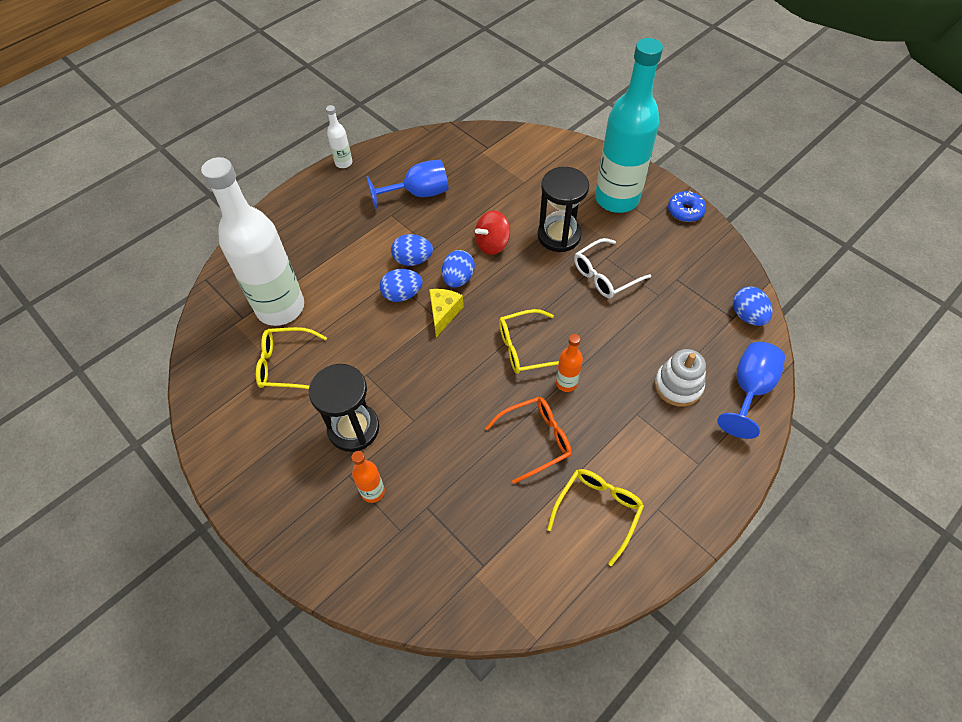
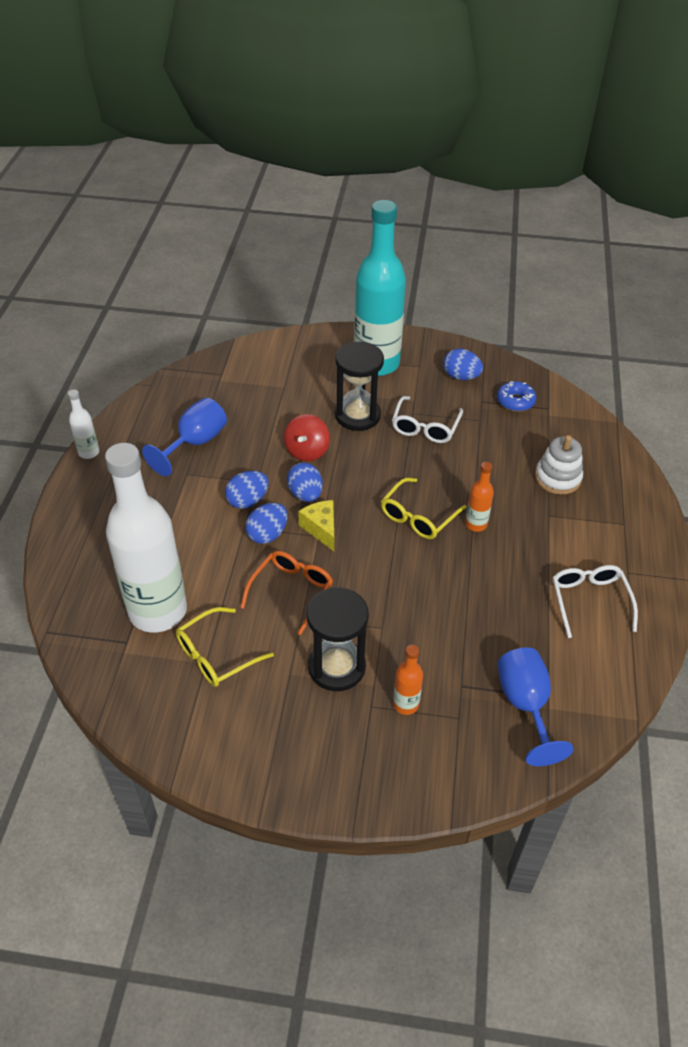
camera: 40 degrees left, 10 degrees down
(536, 439) = (495, 580): orange glasses -> orange glasses (292, 591)
(598, 510) = (589, 601): yellow glasses -> white glasses
(685, 211) = (439, 347): blue donut -> blue donut (515, 401)
(747, 316) = (557, 401): blue egg -> blue egg (461, 376)
(749, 389) = (607, 452): blue goblet -> blue goblet (525, 705)

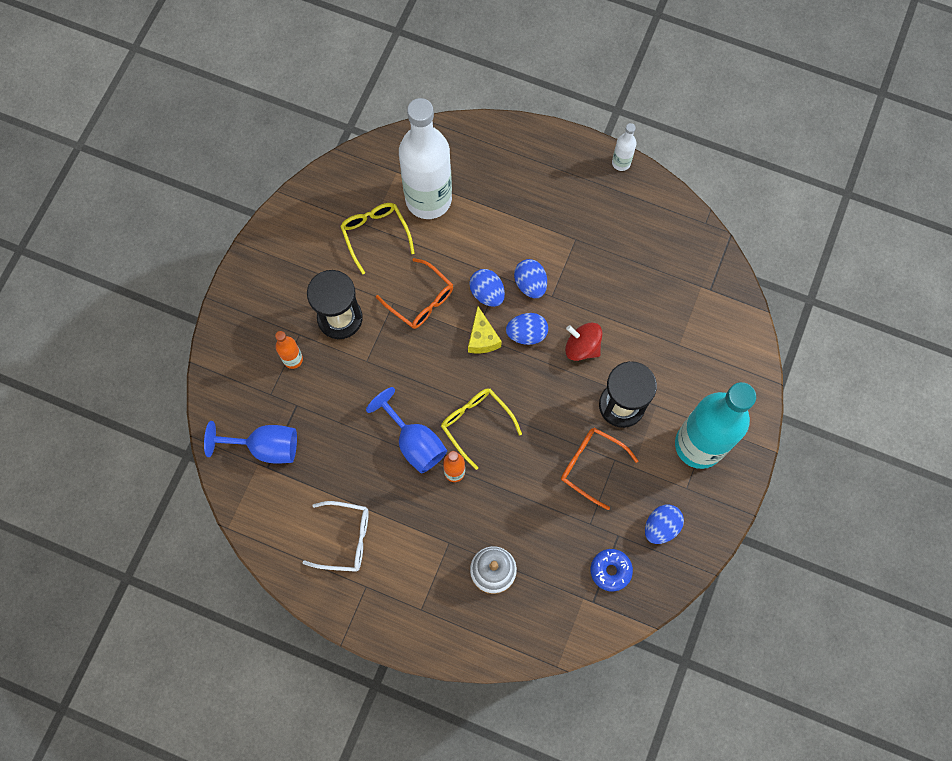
camera: 105 degrees right, 25 degrees up
(195, 443) = (614, 251): blue goblet -> blue goblet (414, 442)
(321, 529) = (482, 338): yellow cheese -> yellow cheese turned 90 degrees clockwise
(425, 427) = (591, 465): white glasses -> orange glasses

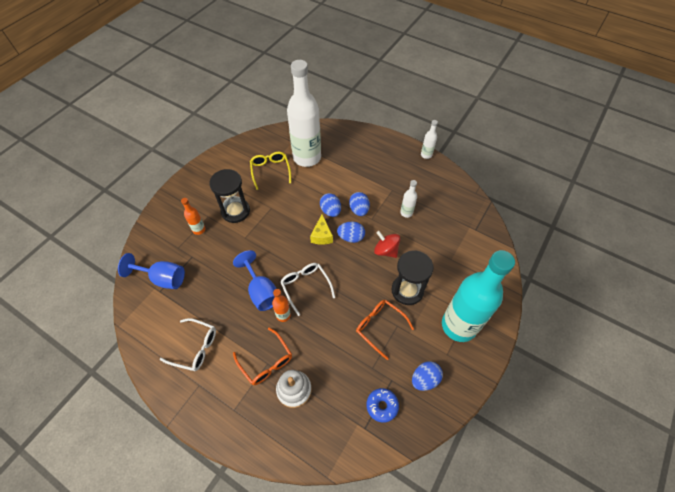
camera: 10 degrees right, 15 degrees down
(421, 300) = (288, 209): orange glasses -> orange glasses (266, 362)
(476, 424) = (305, 286): yellow glasses -> white glasses
(603, 277) = (406, 213): none -> white bottle

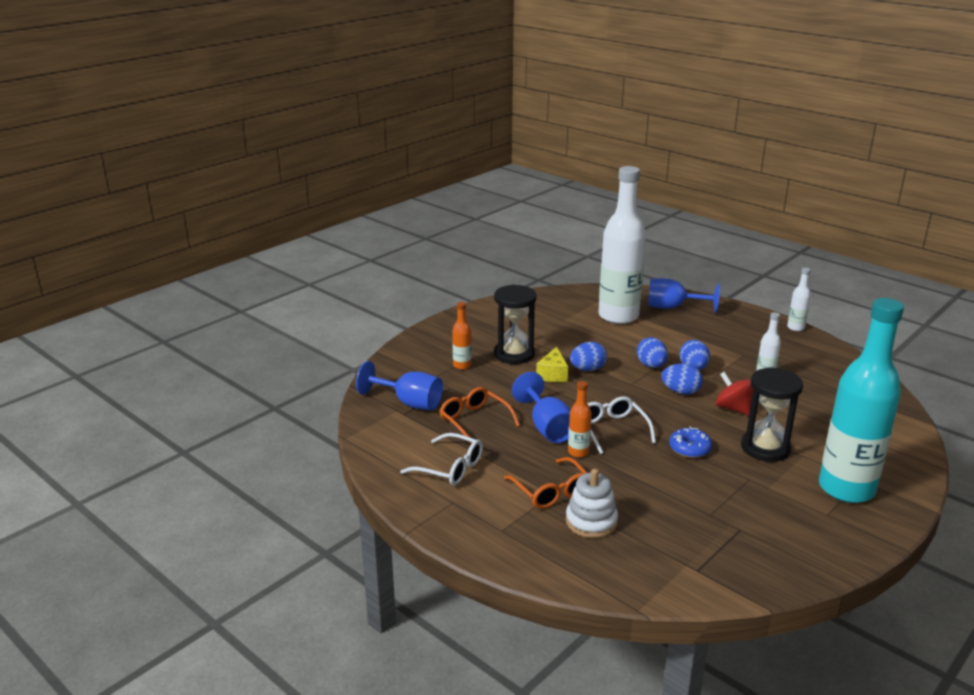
camera: 10 degrees right, 30 degrees down
(270, 171) = (565, 323): yellow glasses -> none
(322, 235) = (637, 386): yellow cheese -> yellow cheese (553, 374)
(344, 143) = (672, 307): none -> blue goblet
(379, 327) = (722, 477): orange glasses -> orange glasses (474, 421)
(382, 406) = (724, 552): blue donut -> blue donut (689, 449)
(424, 379) = (792, 534): blue egg -> blue egg (587, 369)

